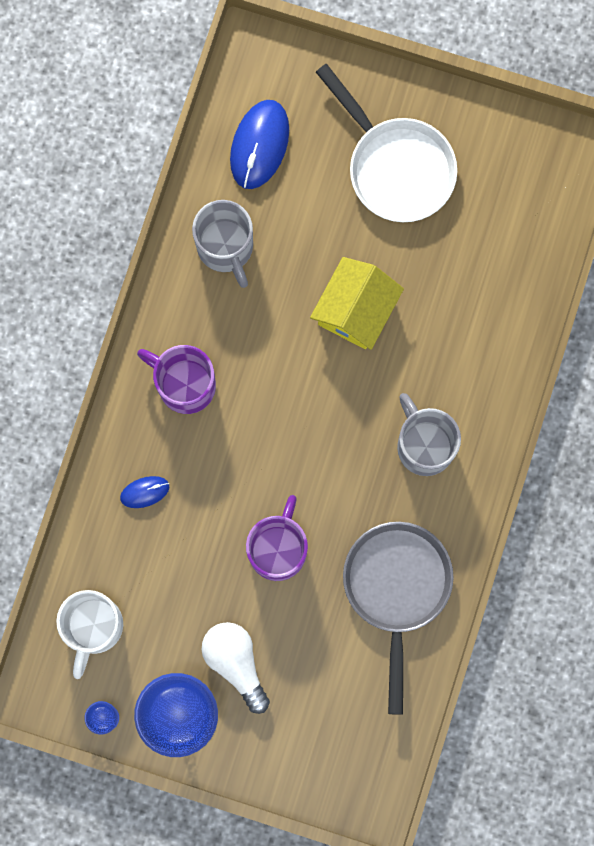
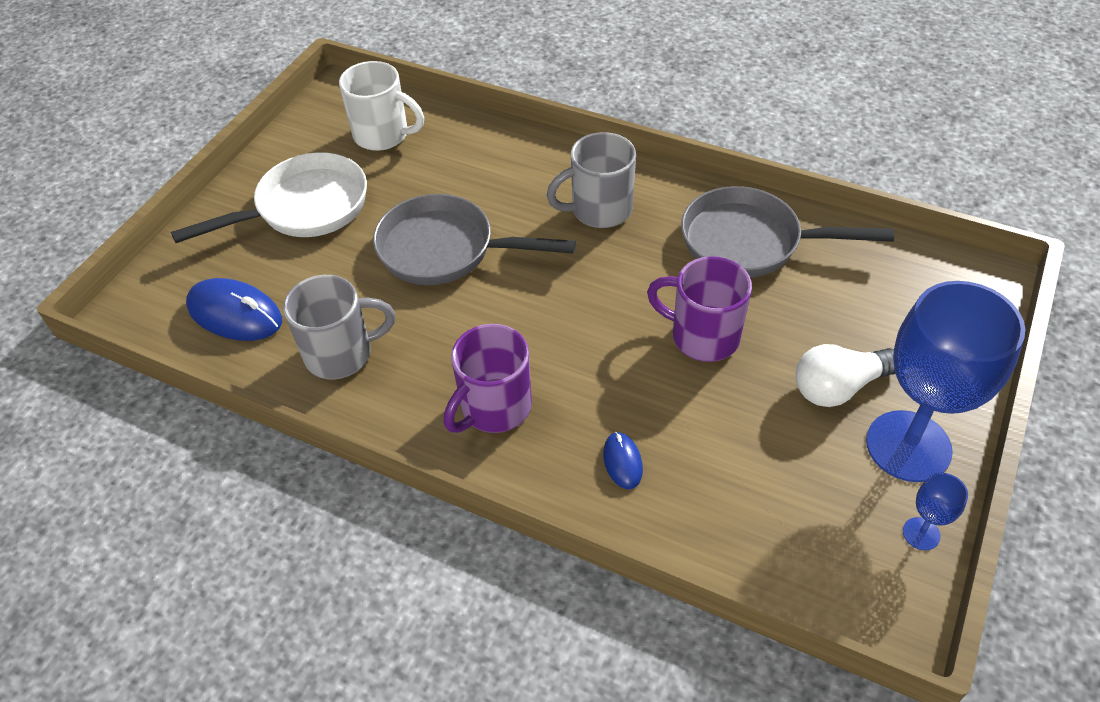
camera: 80 degrees left, 30 degrees down
(93, 627) = (799, 537): white mug -> white mug (383, 135)
(355, 310) = (445, 250): yellow house -> grey pan

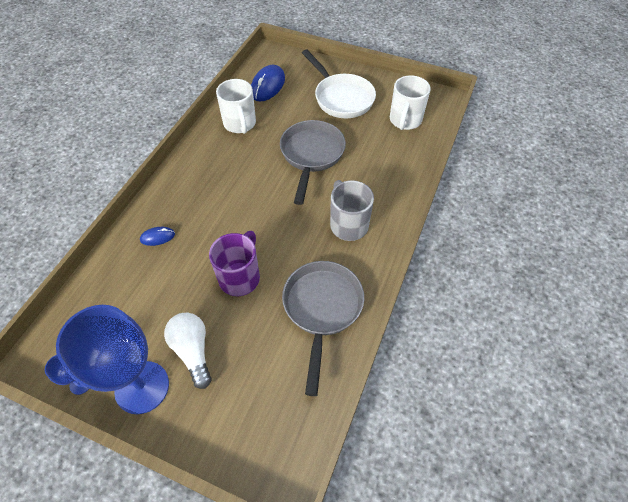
camera: 85 degrees right, 5 degrees up
(341, 354) = (240, 124): grey mug -> white mug
(494, 408) = (199, 183): purple mug -> none

